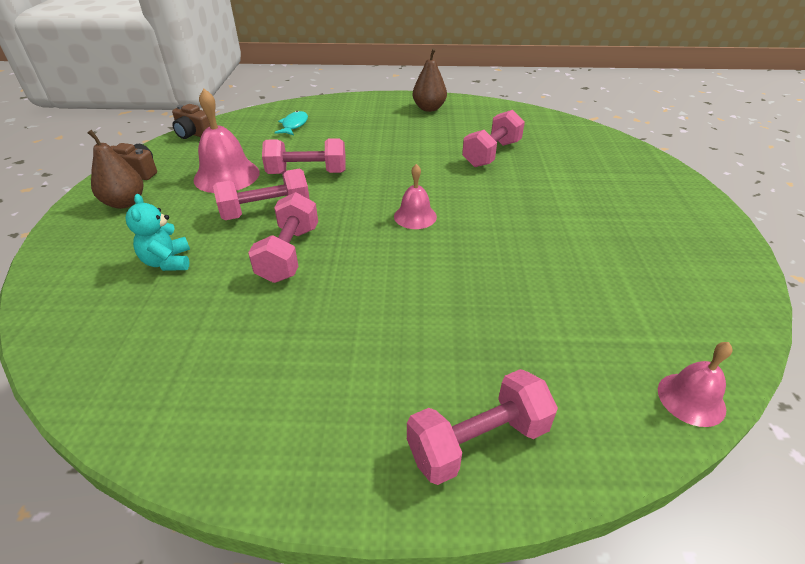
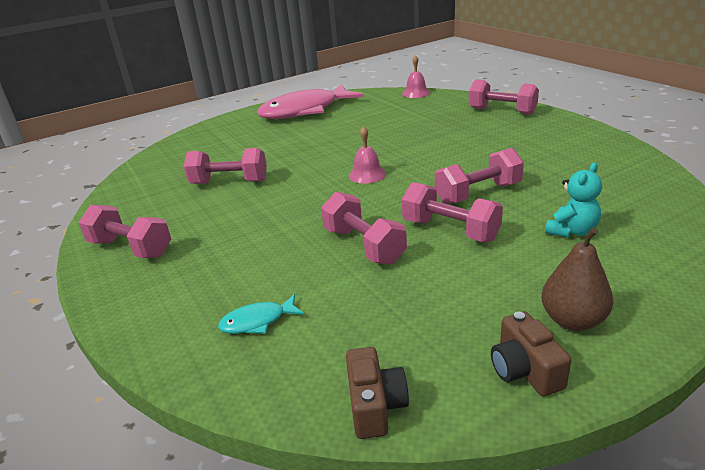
camera: 120 degrees left, 10 degrees down
(226, 176) = (432, 290): pink bell -> none
(429, 108) = (131, 248): brown pear -> pink dumbbell
(679, 249) = (305, 111): none -> pink fish

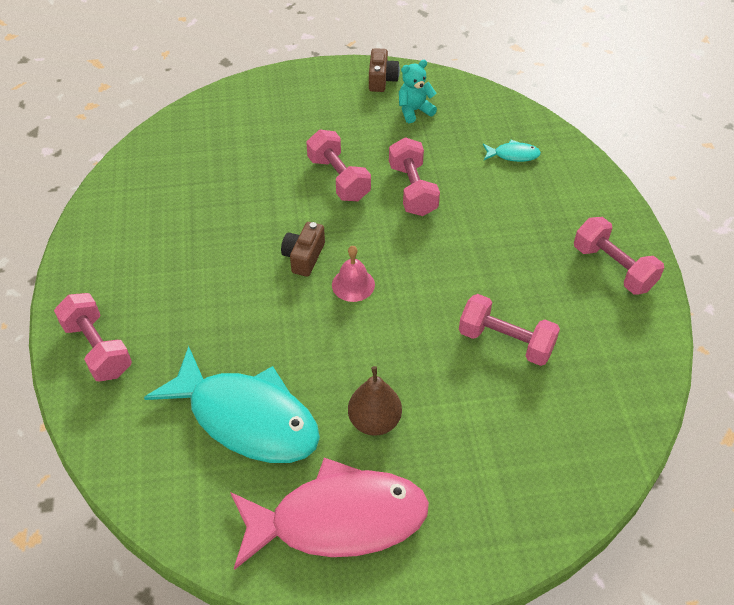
camera: 160 degrees left, 20 degrees up
(375, 406) = (465, 89): brown camera -> brown camera (304, 257)
(382, 118) = (247, 418): none -> turquoise fish
(416, 93) = (134, 486): pink bell -> none
(478, 193) = (280, 209): pink dumbbell -> none
(572, 231) = (259, 144): turquoise teddy bear -> turquoise teddy bear (414, 111)
(572, 320) = (332, 92): brown pear -> brown pear (374, 421)

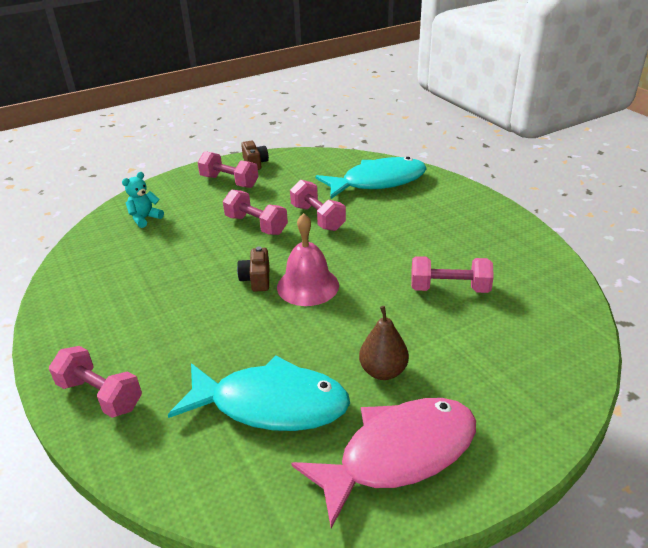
camera: 20 degrees left, 15 degrees down
(353, 284) = (308, 286): pink bell -> pink bell, size x1.67
(414, 111) = (290, 174): turquoise teddy bear -> turquoise teddy bear (145, 218)
(513, 155) = (378, 182): turquoise fish -> turquoise fish, size x2.48
(613, 268) = (492, 225): pink dumbbell -> pink dumbbell (229, 181)

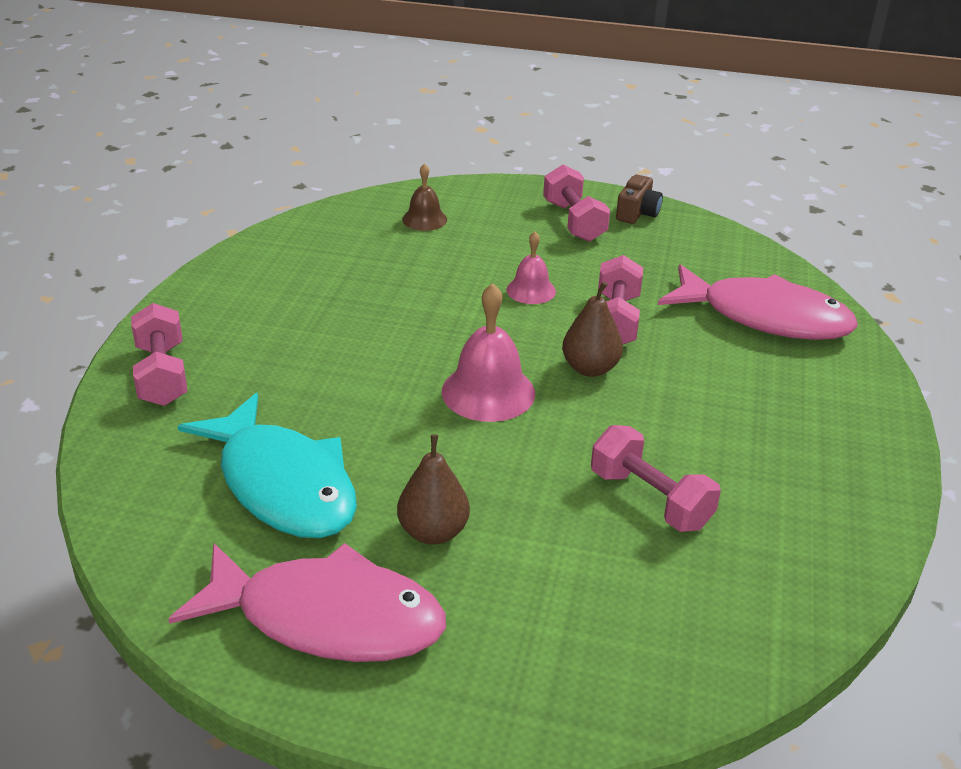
camera: 40 degrees right, 0 degrees up
(145, 218) = (424, 219): turquoise teddy bear -> brown bell
(256, 225) = (531, 290): pink dumbbell -> pink bell
(256, 279) = (445, 352): brown camera -> none
(338, 246) = (590, 368): none -> brown pear
(378, 182) = (765, 317): turquoise fish -> pink fish

